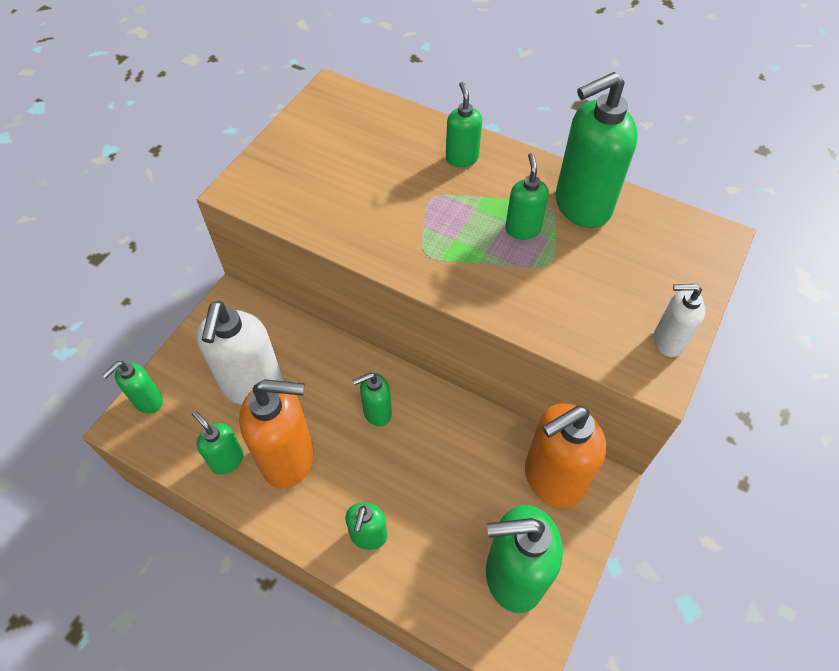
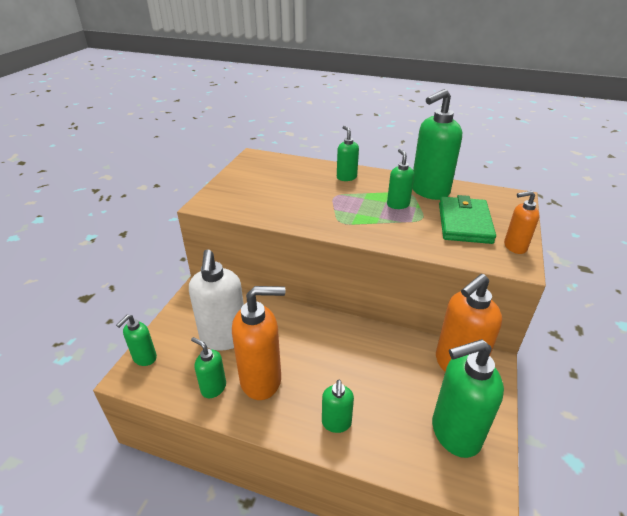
camera: 10 degrees left, 20 degrees down
(377, 412) = (319, 342): green soap dispenser -> none
(610, 282) = (464, 223): none -> green wallet
(667, 341) = (514, 247): white soap dispenser -> orange soap dispenser

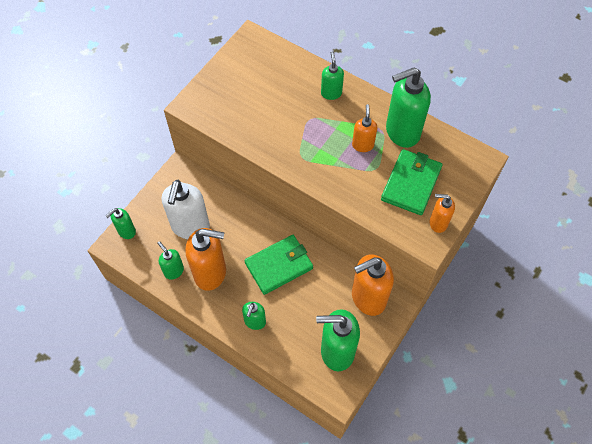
camera: 15 degrees right, 25 degrees up
(341, 354) = (279, 265): none -> green wallet
(398, 204) = (363, 145): green soap dispenser -> orange soap dispenser

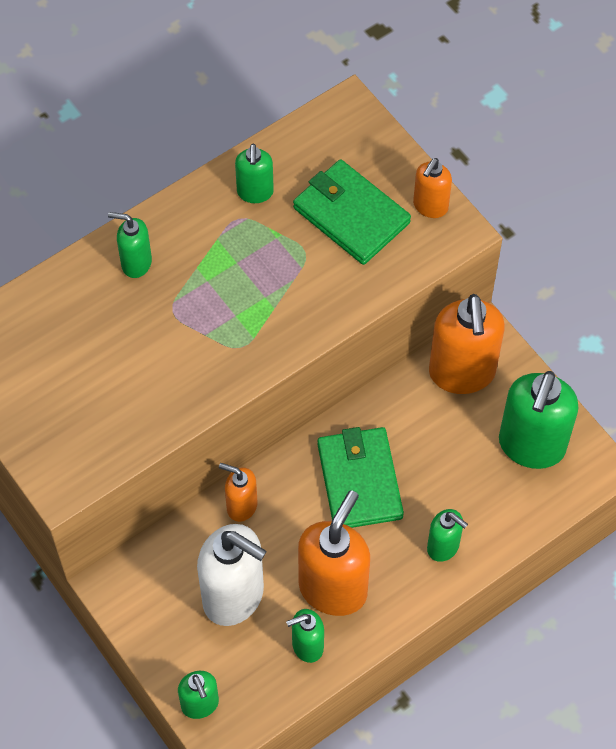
camera: 70 degrees left, 0 degrees up
(363, 145) = (255, 254): orange soap dispenser -> orange soap dispenser (241, 506)
(402, 132) = (255, 192): green soap dispenser -> green soap dispenser, size x0.53

